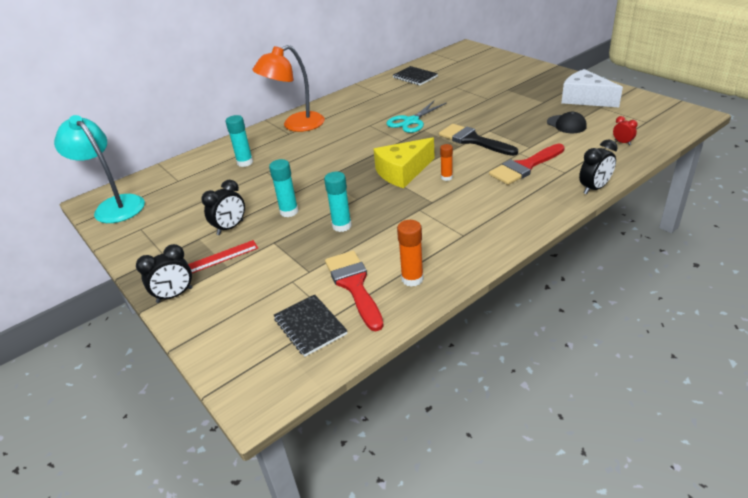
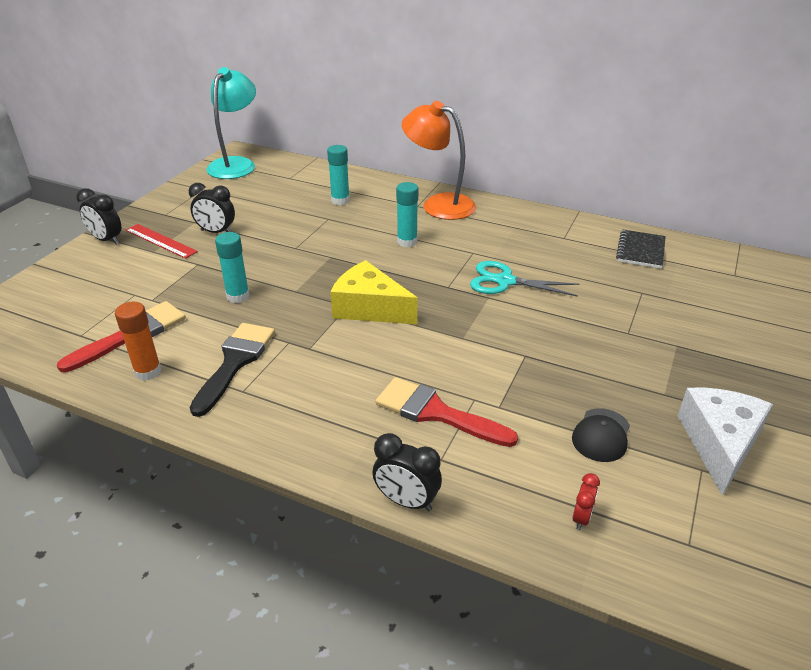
camera: 60 degrees right, 0 degrees up
(289, 211) = (255, 256): turquoise glue stick -> turquoise glue stick (407, 242)
(310, 326) = (65, 326): black notebook -> none
(446, 177) = (372, 346): orange glue stick -> none
(473, 140) = (485, 346): black brush -> black brush (235, 362)

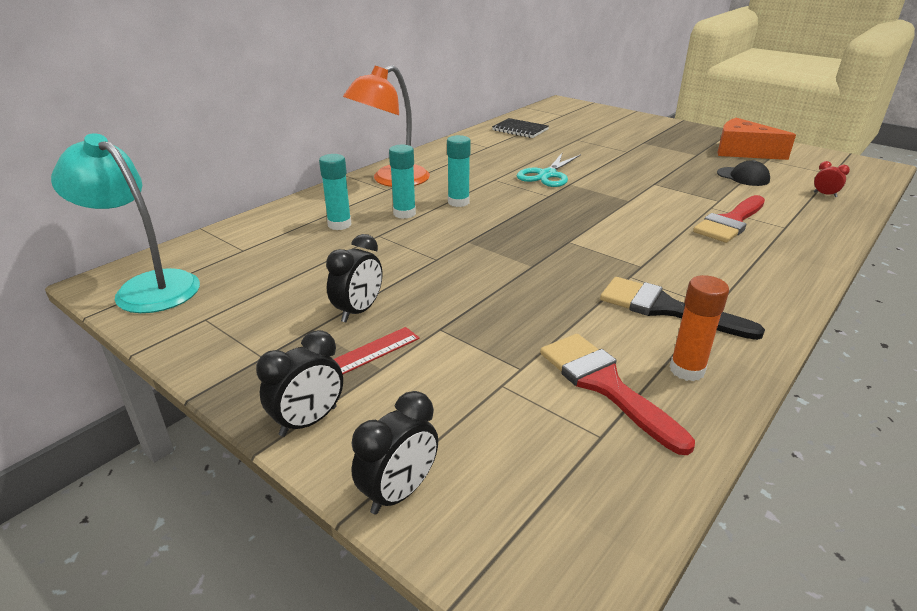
camera: 75 degrees left, 5 degrees down
(238, 296) = (532, 301): turquoise glue stick -> turquoise glue stick (404, 213)
(369, 308) = (575, 231): yellow cheese -> none
(406, 501) = (837, 244): black clock -> black clock (399, 492)
(719, 444) = (742, 151): white cheese -> orange cheese

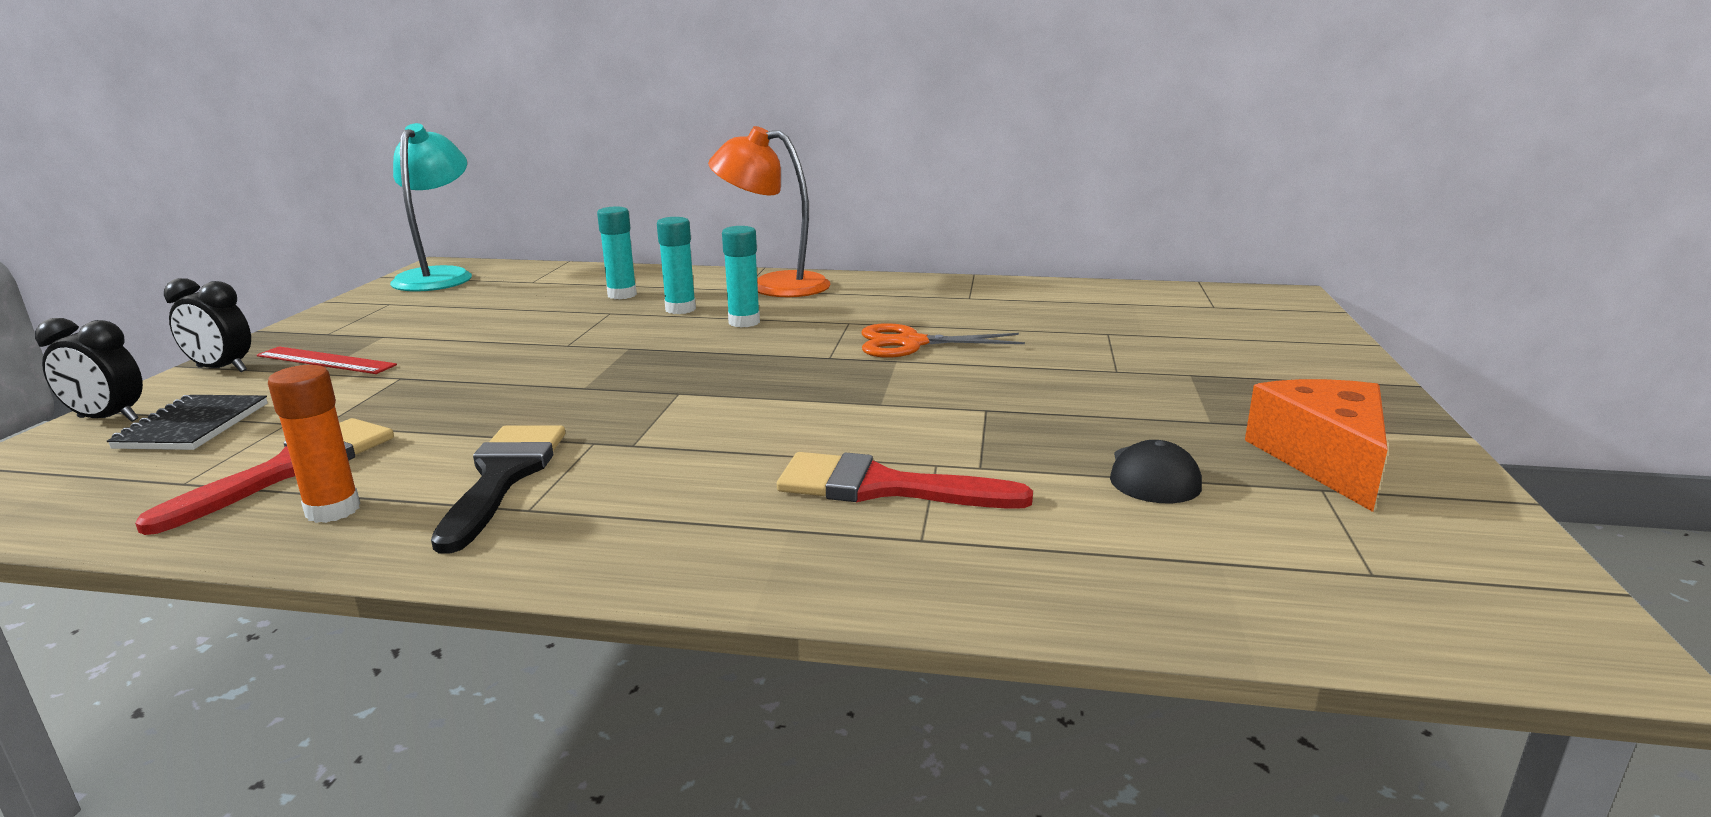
camera: 60 degrees right, 10 degrees down
(358, 311) = (425, 342): black clock -> none
(520, 130) = (1079, 298): black notebook -> black notebook (193, 426)
(547, 175) = (910, 343): turquoise scissors -> orange scissors
(825, 194) = (1191, 571): red clock -> none

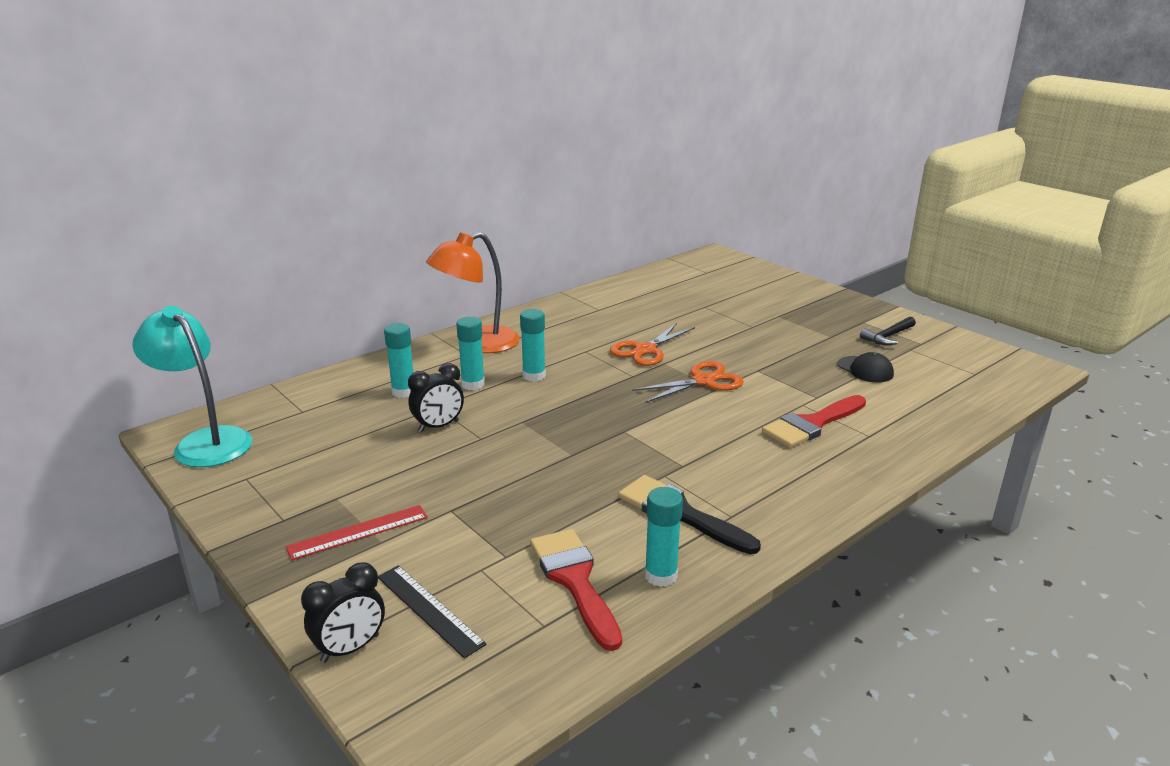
camera: 50 degrees left, 5 degrees up
(193, 426) = (429, 609): black notebook -> black ruler
(221, 369) = (300, 581): black clock -> black clock (438, 426)
(333, 510) = (661, 575): orange glue stick -> turquoise glue stick
(888, 391) = (703, 381): none -> orange scissors
(1323, 459) = (888, 336): orange cheese -> black hammer

